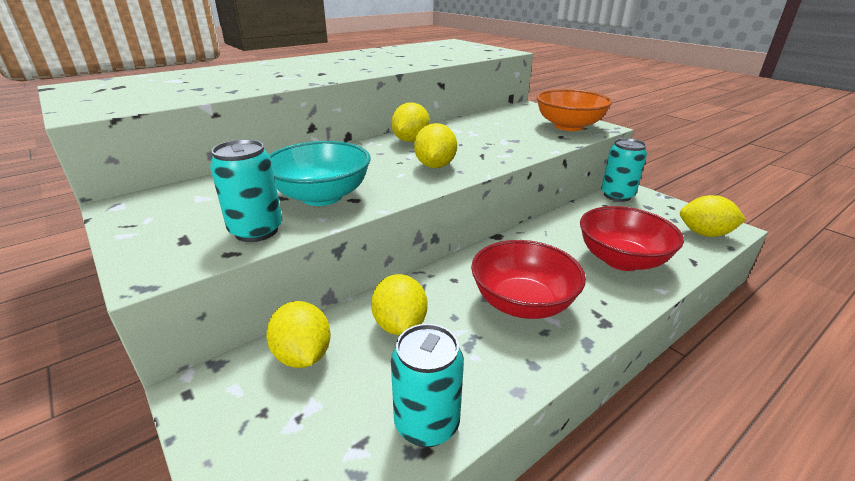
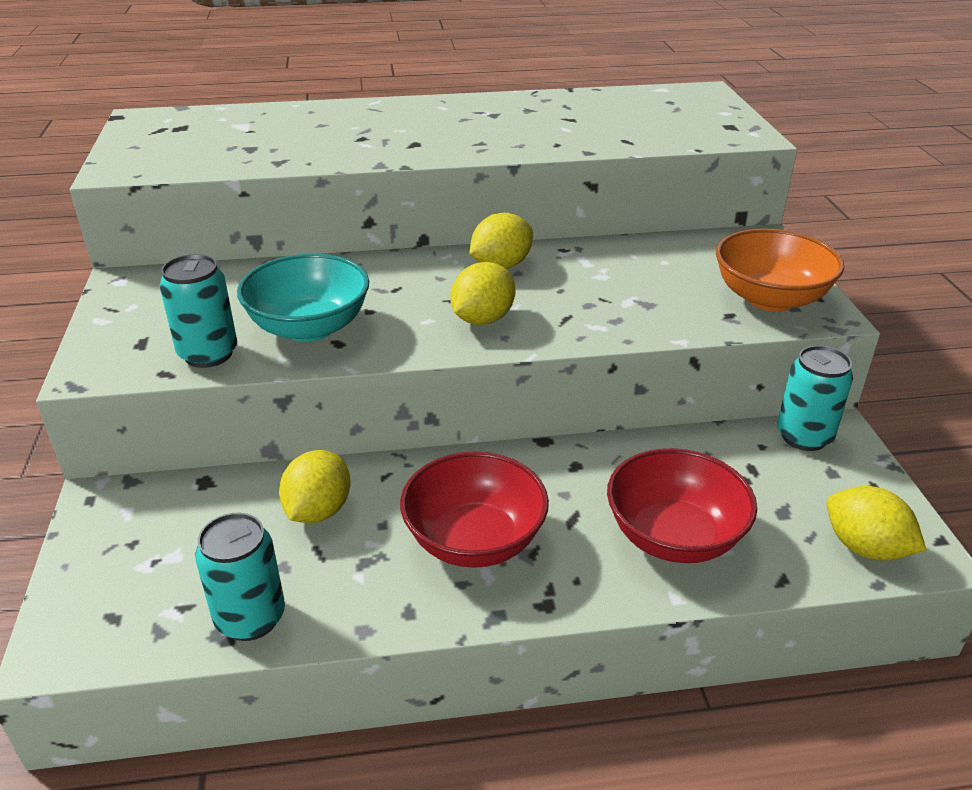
camera: 30 degrees right, 5 degrees up
(303, 355) = (204, 504): yellow lemon -> none

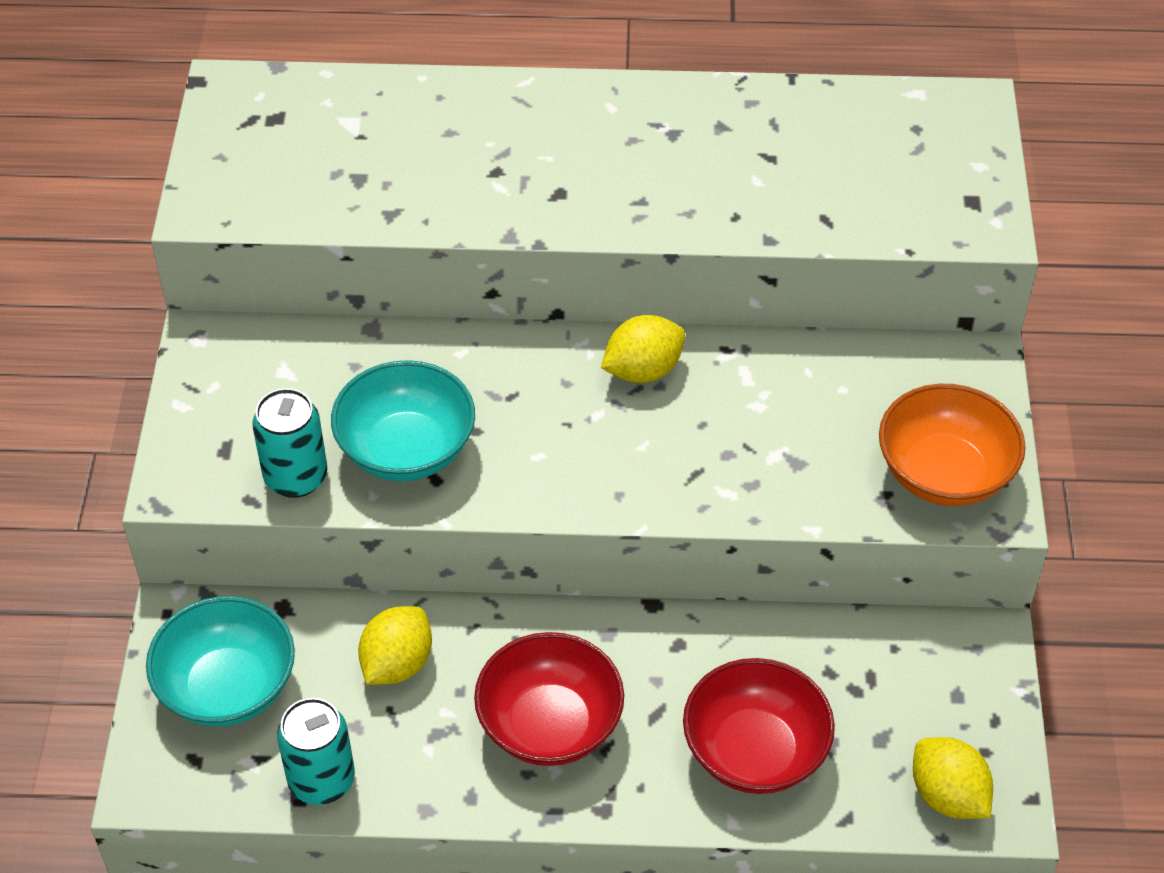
camera: 10 degrees right, 15 degrees up
(149, 550) = (228, 687): none -> turquoise bowl
(483, 319) = (600, 463): yellow lemon -> none
(804, 436) = (947, 641): turquoise can -> none

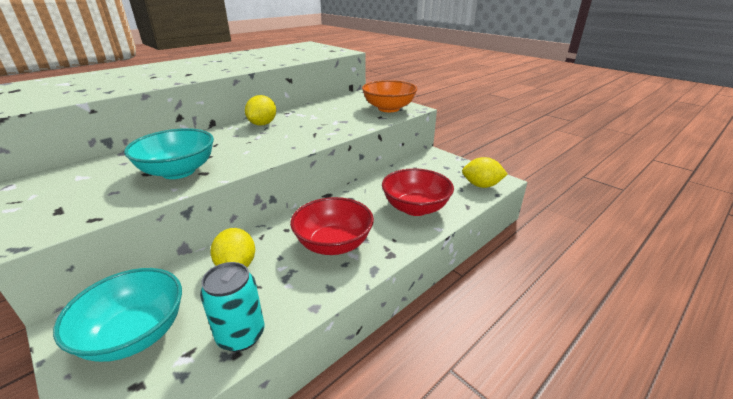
camera: 45 degrees left, 20 degrees down
(296, 477) = (119, 201): turquoise can -> none

